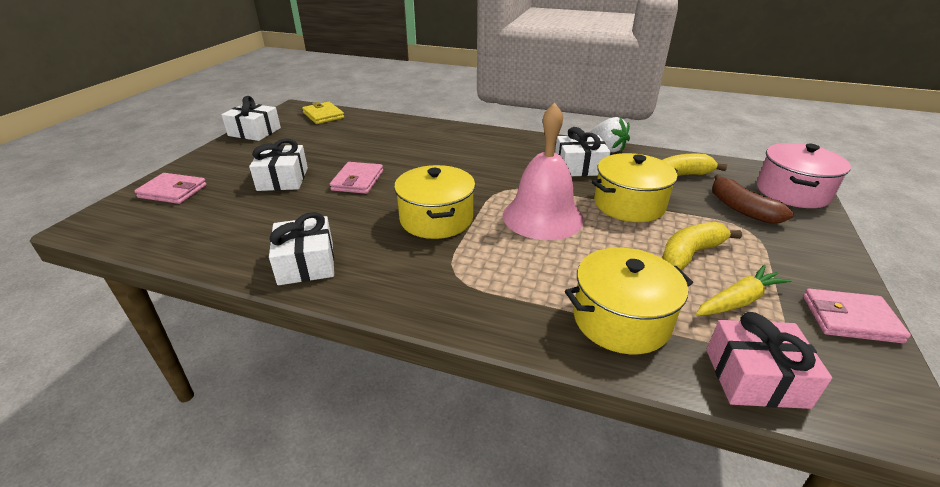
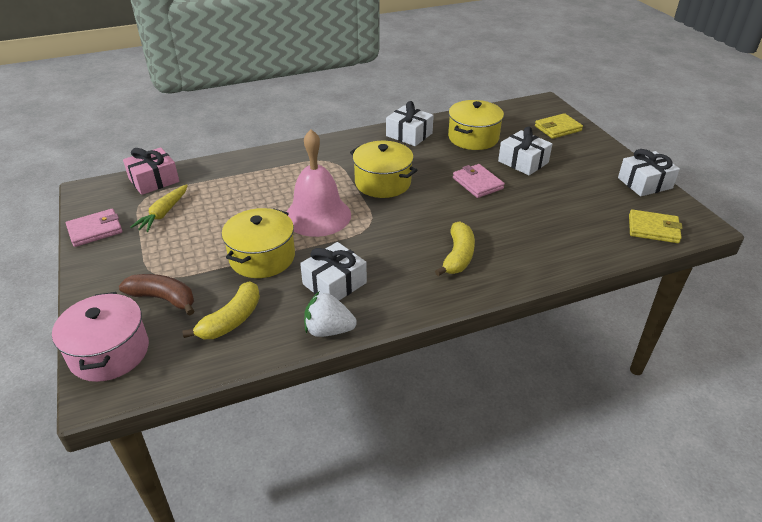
camera: 140 degrees right, 5 degrees up
(173, 191) = (558, 128): pink wallet -> yellow wallet
(621, 320) = (227, 177): yellow pot -> yellow pot (473, 138)
(690, 254) = (199, 232): yellow banana -> yellow banana (458, 256)

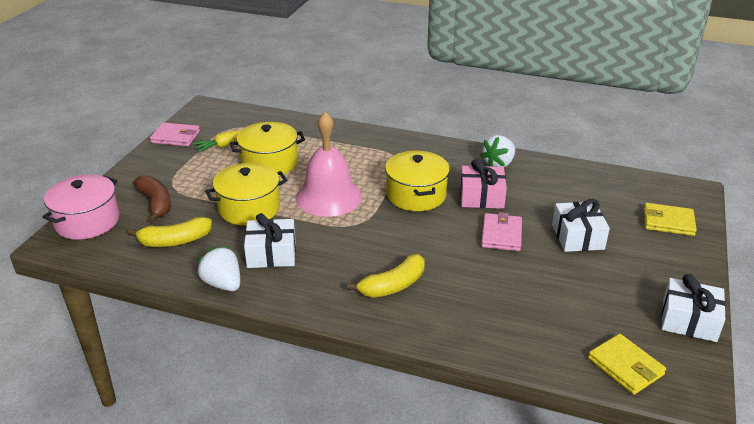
camera: 40 degrees right, 5 degrees down
(154, 180) = (253, 117): pink gift -> pink gift (481, 197)
(409, 134) = (498, 164): white gift -> white strawberry
(473, 138) = (558, 192): yellow pot -> yellow pot (269, 163)

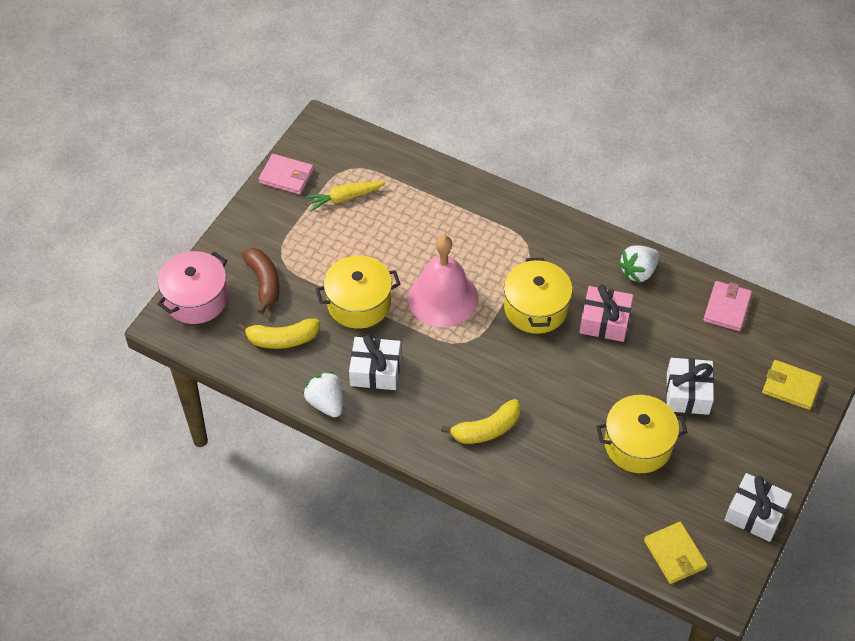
camera: 10 degrees right, 20 degrees up
(269, 163) = (386, 235): yellow pot -> yellow pot (638, 444)
(501, 235) = (610, 379): pink wallet -> pink wallet (727, 308)

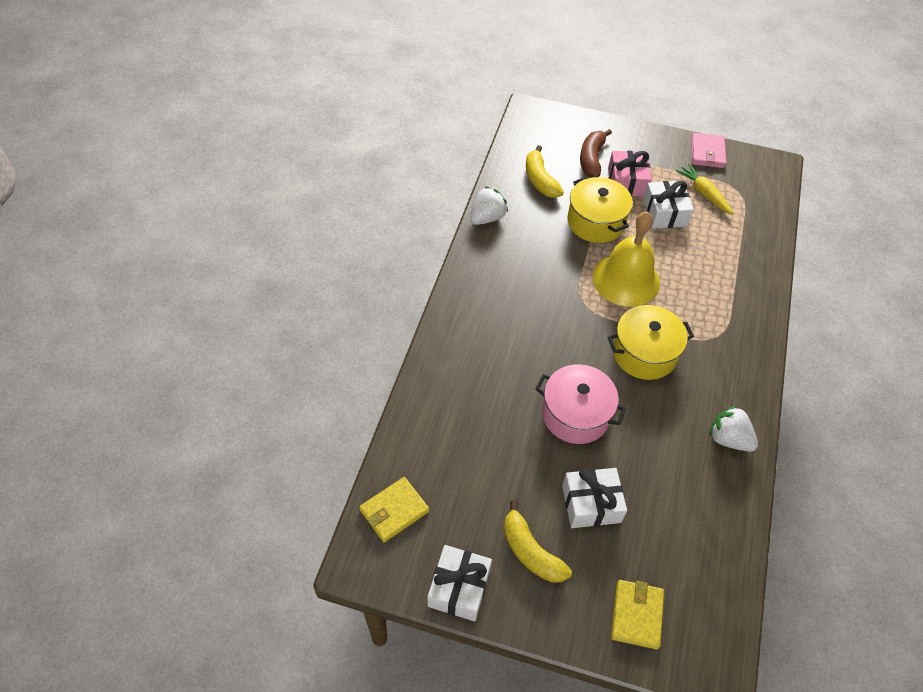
camera: 75 degrees right, 0 degrees up
(196, 299) = (559, 123): pink pot -> pink pot (575, 414)
(264, 282) = (591, 159): brown banana -> brown banana turned 135 degrees clockwise
(375, 370) = (530, 244): white gift -> white gift (665, 212)
(443, 298) = (626, 279): pink bell -> yellow bell
(487, 429) = (494, 333): yellow banana -> yellow banana (531, 552)
(605, 321) = (652, 415): pink gift -> pink gift (627, 182)
(638, 444) = (514, 462): yellow pot -> none
(727, 308) = (718, 534): pink wallet -> none

